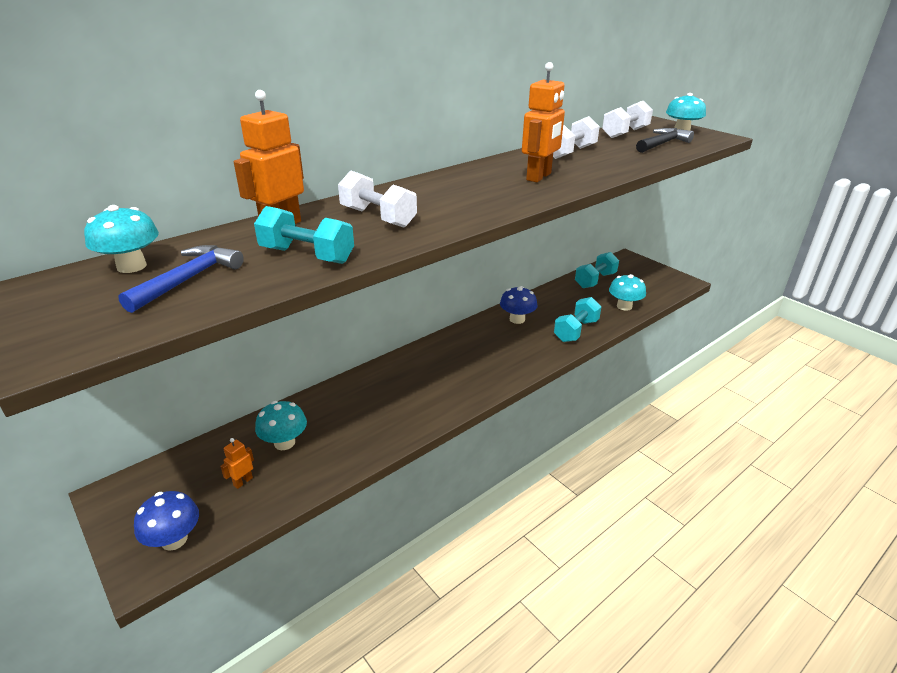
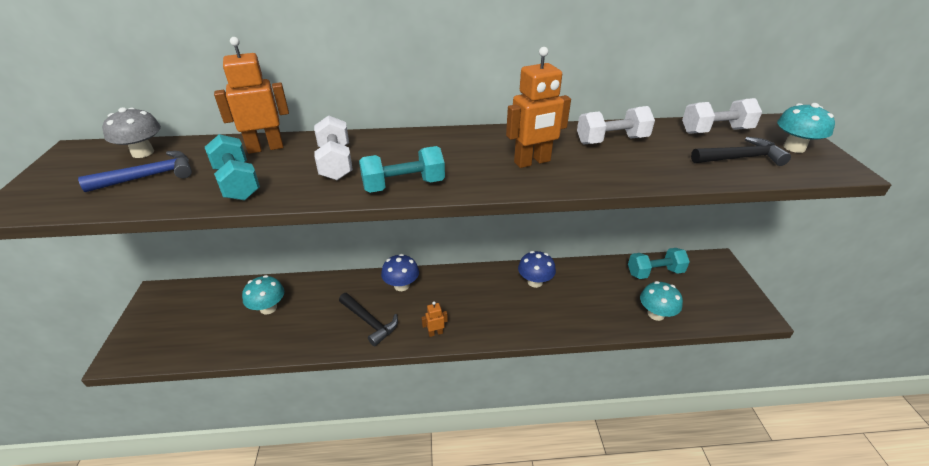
camera: 35 degrees right, 5 degrees up
(132, 266) = (143, 152): turquoise mushroom -> grey mushroom
(174, 539) = (150, 345): blue mushroom -> blue mushroom (401, 285)
(243, 481) = (219, 324): orange robot -> orange robot (435, 333)
(409, 406) = (369, 322): none -> black hammer
(576, 331) = (577, 318): turquoise dumbbell -> turquoise dumbbell (403, 185)

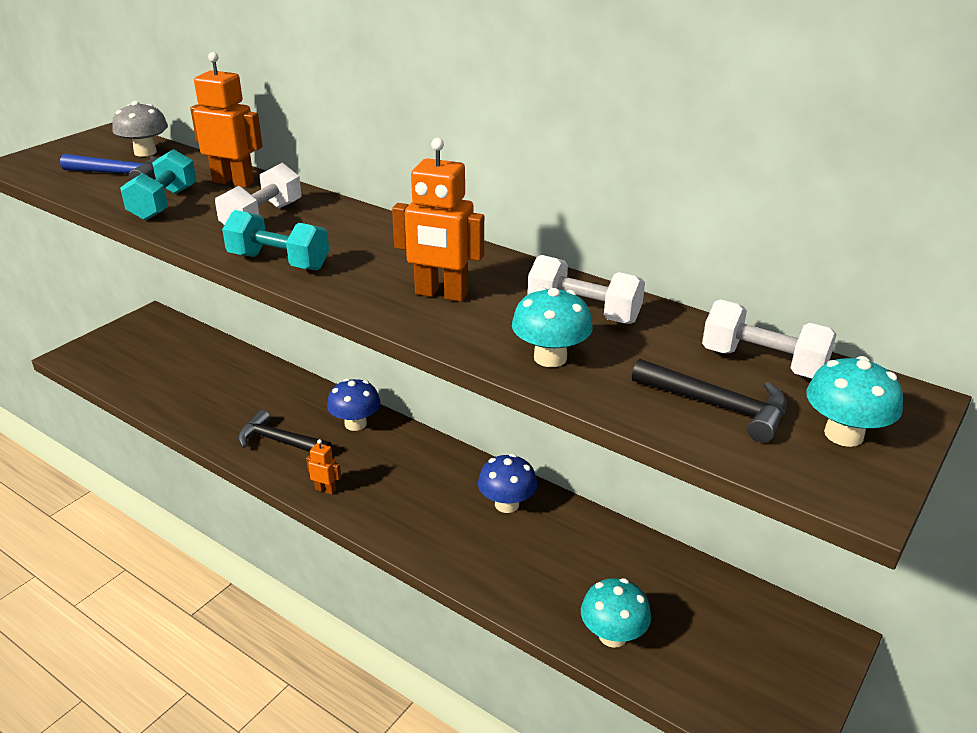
camera: 40 degrees right, 5 degrees down
(268, 308) = (215, 377): turquoise mushroom -> turquoise mushroom (550, 358)
(369, 322) = (280, 441): black hammer -> black hammer turned 120 degrees clockwise
(655, 272) = (692, 590): turquoise dumbbell -> none

